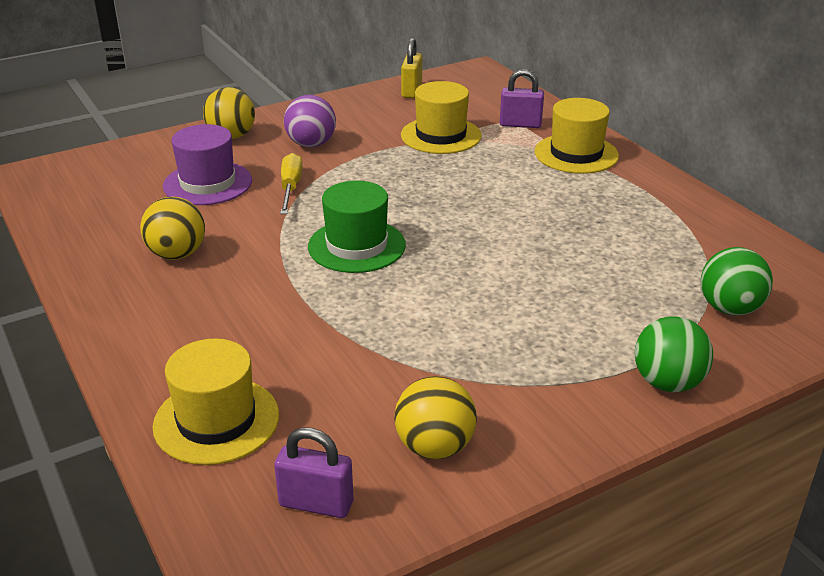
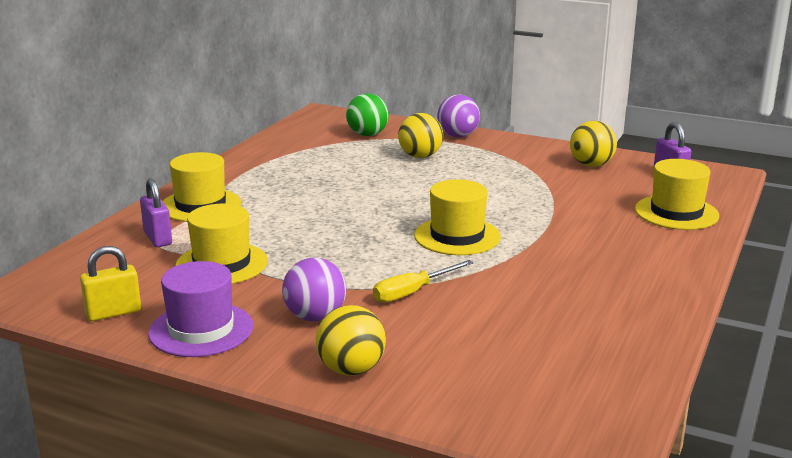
camera: 125 degrees left, 10 degrees down
(177, 254) = (577, 294): yellow ball -> yellow ball (420, 156)
(207, 183) = (462, 334): purple hat -> purple hat (201, 330)
(356, 246) = (457, 236): green hat -> yellow hat
(667, 383) = (458, 136): green ball -> purple ball

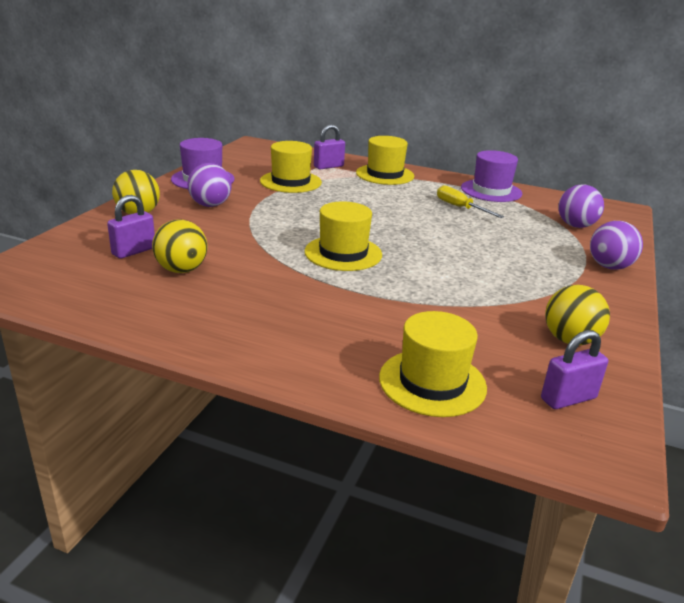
camera: 85 degrees right, 5 degrees up
(113, 313) = (229, 162): yellow padlock -> none
(267, 157) = (491, 191): none -> purple hat
(367, 134) = (576, 226): green ball -> purple ball
(412, 292) = (240, 233): yellow screwdriver -> yellow screwdriver (460, 208)
(420, 156) = (532, 246): yellow ball -> yellow ball (182, 270)
(483, 357) = (134, 251): none -> purple padlock

